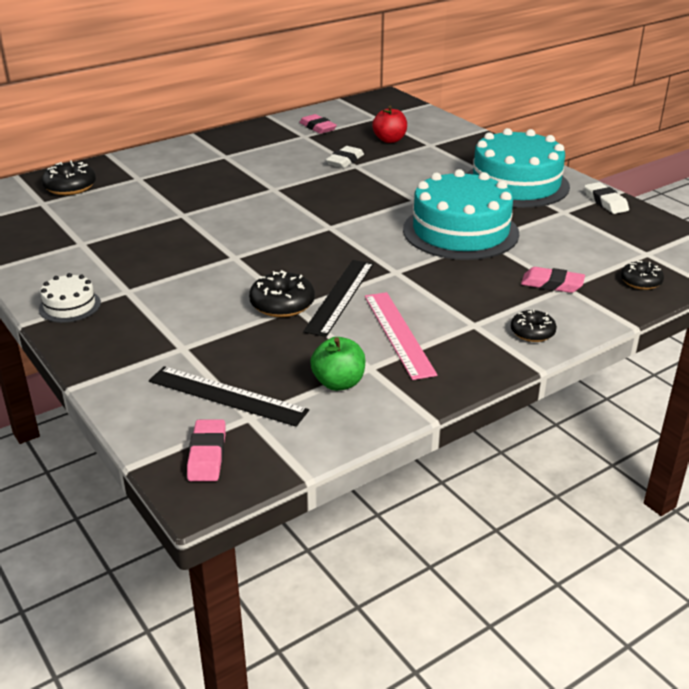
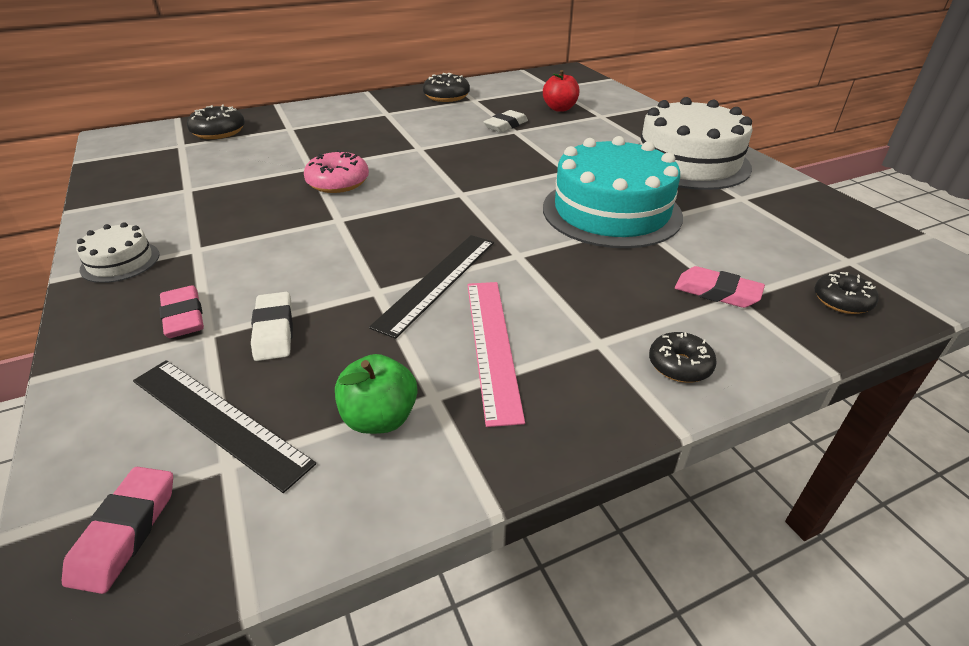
camera: 10 degrees right, 5 degrees up
(216, 226) = (338, 182): none -> pink donut
(282, 304) = (362, 285): black donut -> black donut (446, 96)
(317, 127) = (490, 93): pink eraser -> pink eraser (183, 317)
(516, 184) = (688, 162): turquoise cake -> white cake
(605, 202) = (795, 190): white eraser -> white eraser (274, 331)

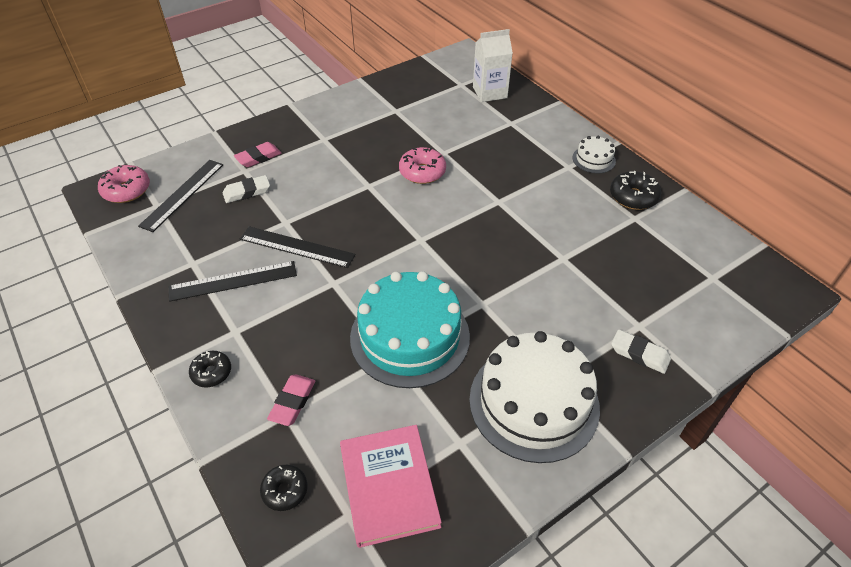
camera: 80 degrees right, 10 degrees up
(120, 262) = (308, 118): white cake -> white cake (593, 159)
(125, 532) = (126, 190): pink eraser -> pink donut
(218, 132) = (489, 92): black donut -> white carton
(380, 418) = (179, 246): green apple -> none
(492, 345) = (233, 281): pink ruler -> black ruler
(506, 125) = (574, 250): white eraser -> white eraser (639, 354)
(560, 109) = (643, 288): red apple -> none
(805, 236) = (389, 486): none -> pink book

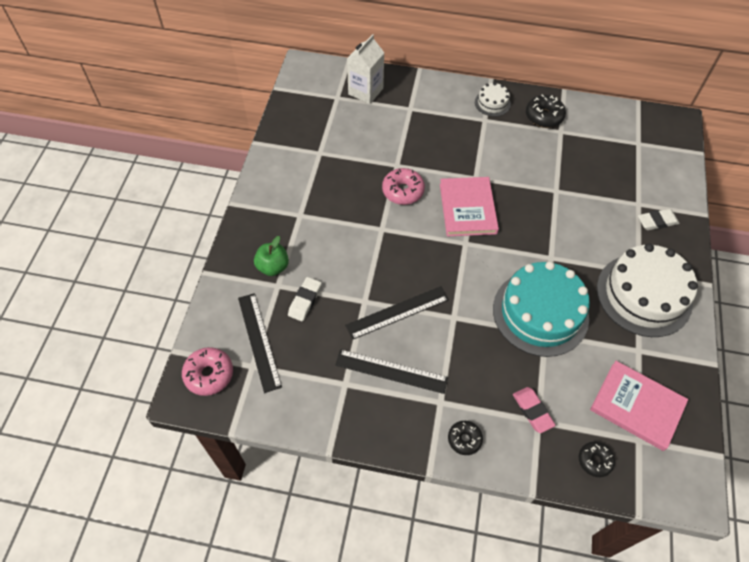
camera: 45 degrees left, 10 degrees up
(233, 281) = (391, 371): black ruler -> black ruler turned 75 degrees clockwise
(258, 157) = (273, 267): pink eraser -> green apple
(459, 218) = (467, 208): none -> pink book

